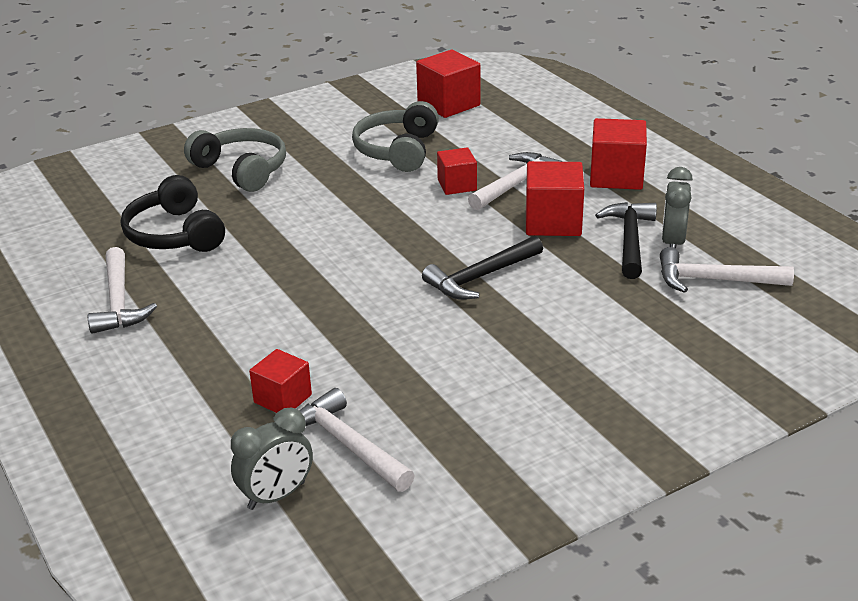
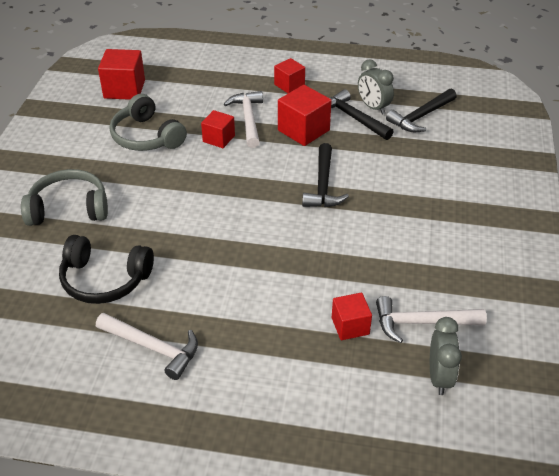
camera: 50 degrees left, 10 degrees up
(616, 176) = (289, 85): red cube -> red cube, size x0.63
(713, 280) = (420, 117): white hammer -> black hammer

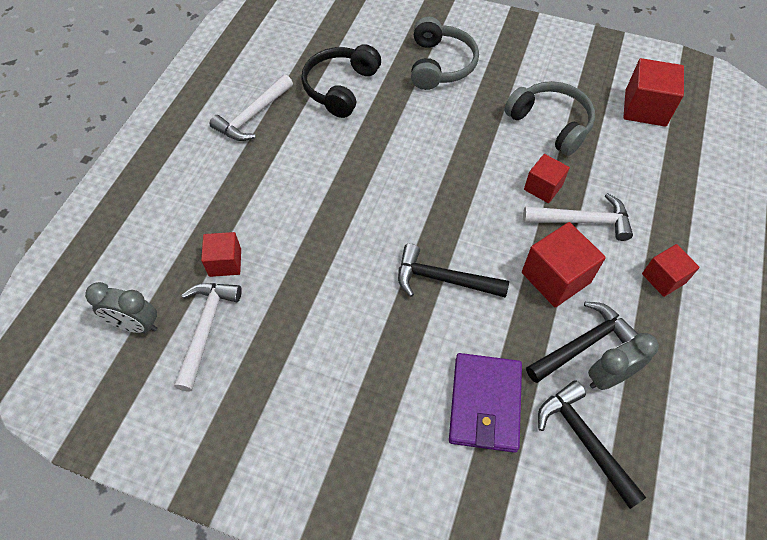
camera: 100 degrees right, 15 degrees up
(146, 136) = (550, 124): grey headphones -> grey headphones turned 75 degrees clockwise
(416, 157) = (485, 404): none -> purple wallet

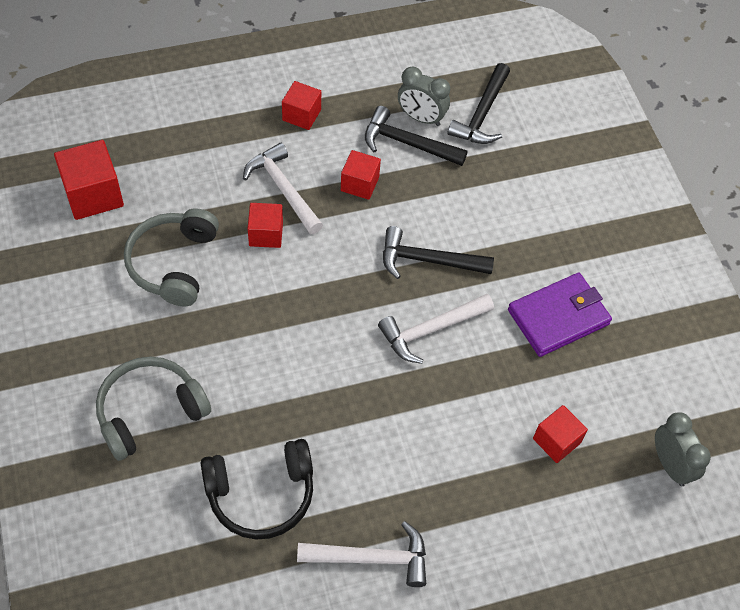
camera: 130 degrees left, 0 degrees up
(206, 328) = (623, 407): white hammer -> white hammer (430, 330)
(443, 279) = (427, 260): black hammer -> black hammer turned 120 degrees clockwise
(485, 404) = (508, 180): purple wallet -> purple wallet (558, 317)
(555, 277) = (359, 184): red cube -> red cube, size x0.63

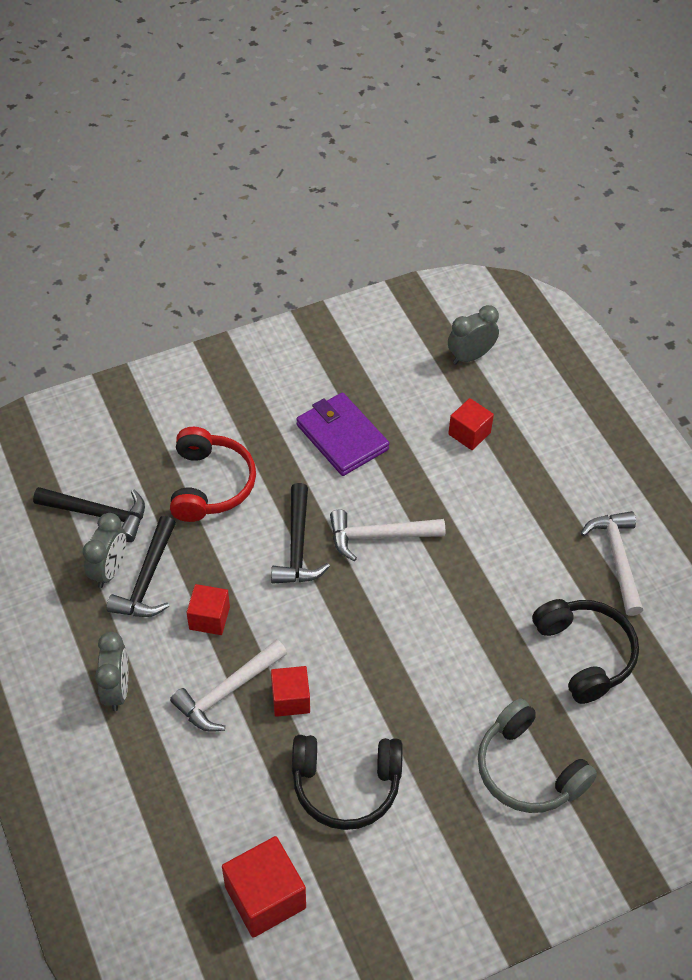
camera: 95 degrees left, 5 degrees down
(173, 263) = (346, 785): grey headphones -> black headphones
(301, 115) = (117, 689): red cube -> grey clock
(430, 330) = (378, 536): white hammer -> white hammer turned 120 degrees clockwise
(507, 199) = (210, 484): none -> red headphones

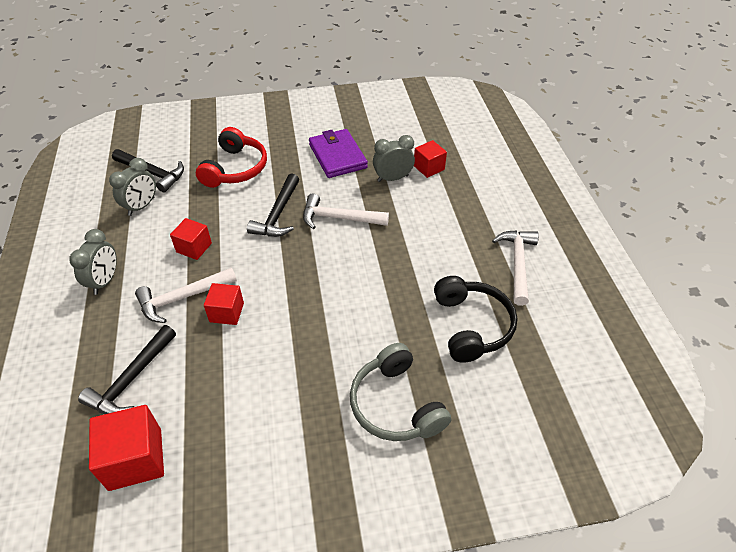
camera: 15 degrees right, 5 degrees down
(147, 579) = (163, 216): black hammer -> black hammer (131, 379)
(346, 785) = (241, 384): black headphones -> none
(470, 356) = (445, 125): grey clock -> grey clock (392, 178)

